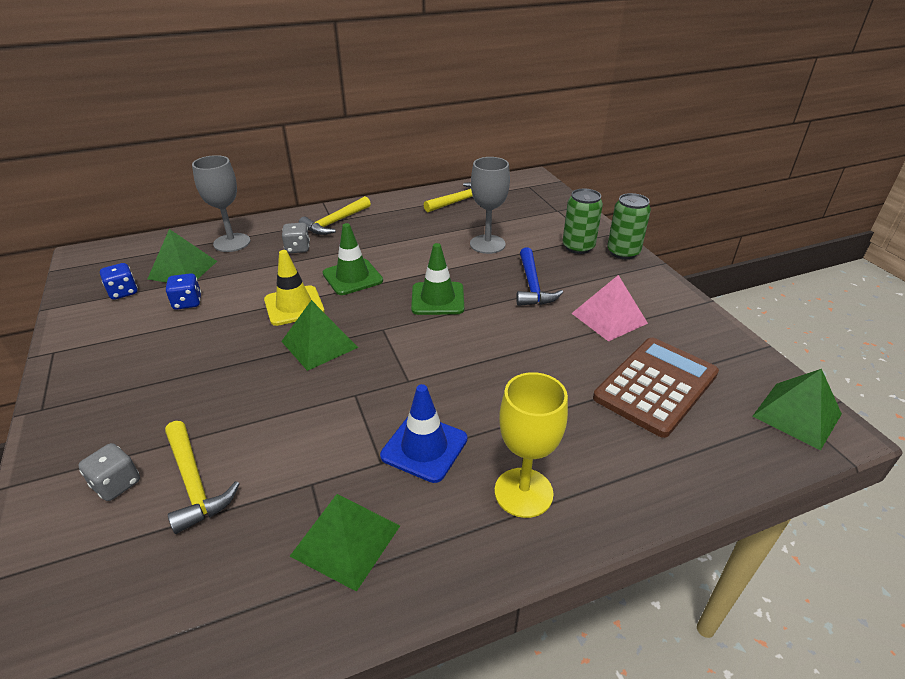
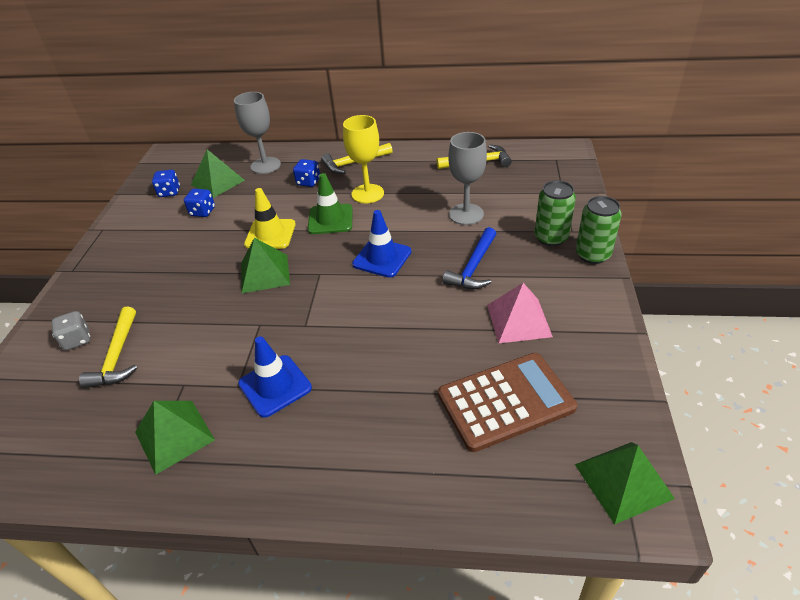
camera: 30 degrees right, 5 degrees up
(297, 248) = (308, 182): grey dice -> blue dice
(437, 299) = (382, 258): green traffic cone -> blue traffic cone
(523, 492) = (317, 451): yellow goblet -> yellow goblet (367, 194)

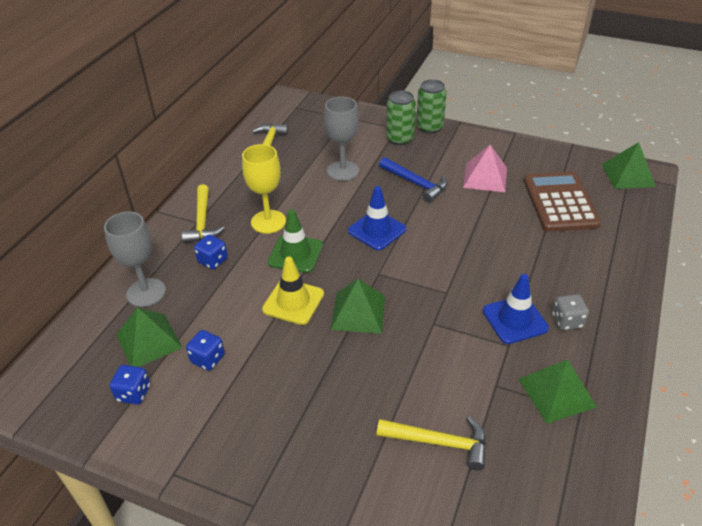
camera: 75 degrees left, 0 degrees up
(77, 340) = (398, 486): grey dice -> grey dice (567, 321)

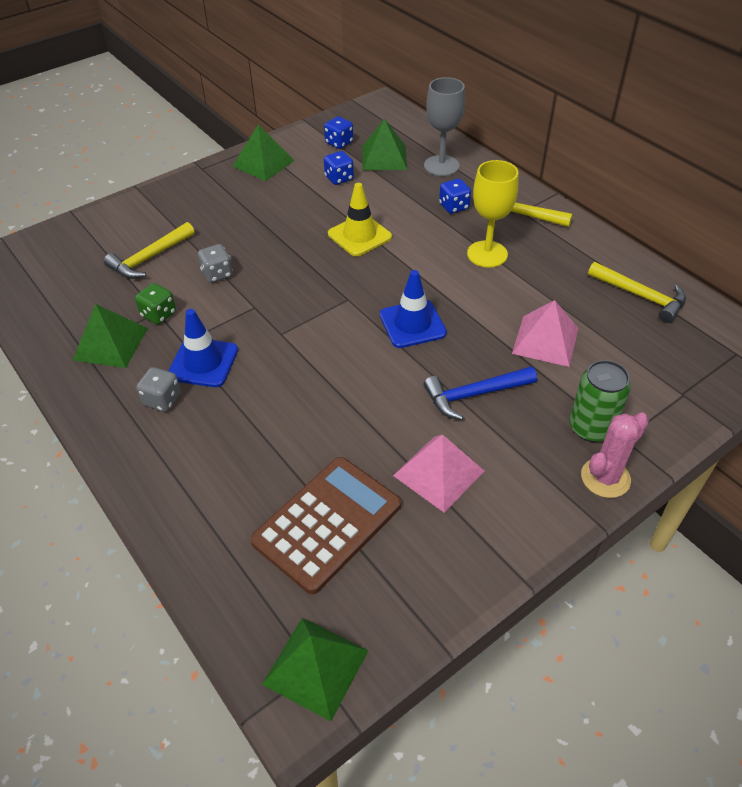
camera: 120 degrees right, 5 degrees up
(295, 254) = (422, 256): green traffic cone -> none
(343, 171) = (545, 340): grey goblet -> pink pyramid
(358, 312) = (311, 267): green pyramid -> green pyramid (263, 163)
(417, 372) = (217, 274): none -> grey dice
(429, 127) = (605, 478): green can -> pink cactus
(497, 382) = (159, 314): none -> green dice
(560, 202) = (327, 523): brown calculator -> brown calculator turned 75 degrees counterclockwise

